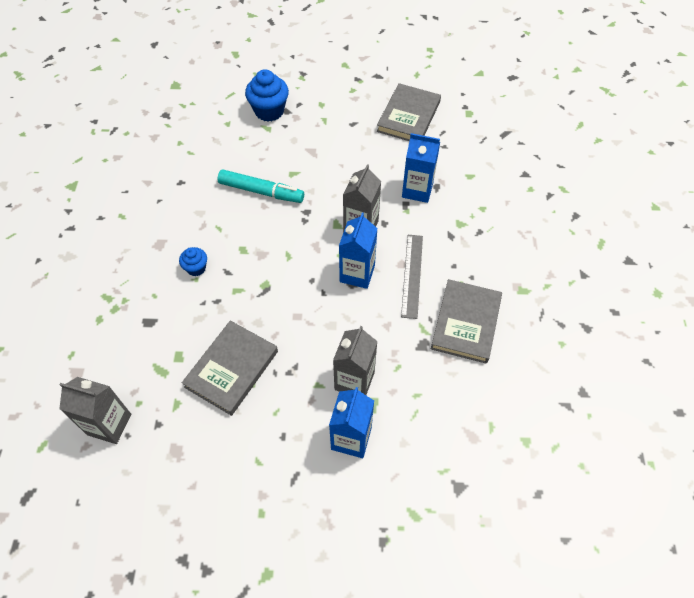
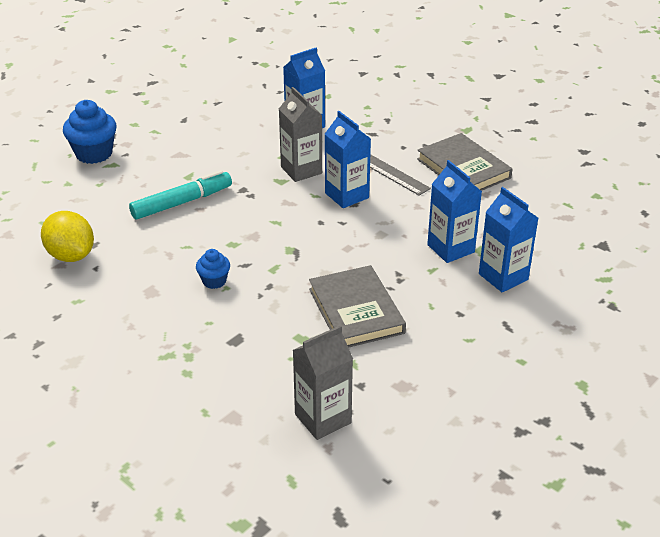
camera: 50 degrees left, 20 degrees down
(160, 180) = (71, 255): none -> yellow lemon
(354, 381) = (450, 248): grey carton -> blue carton
(408, 116) = (222, 91): grey book -> none

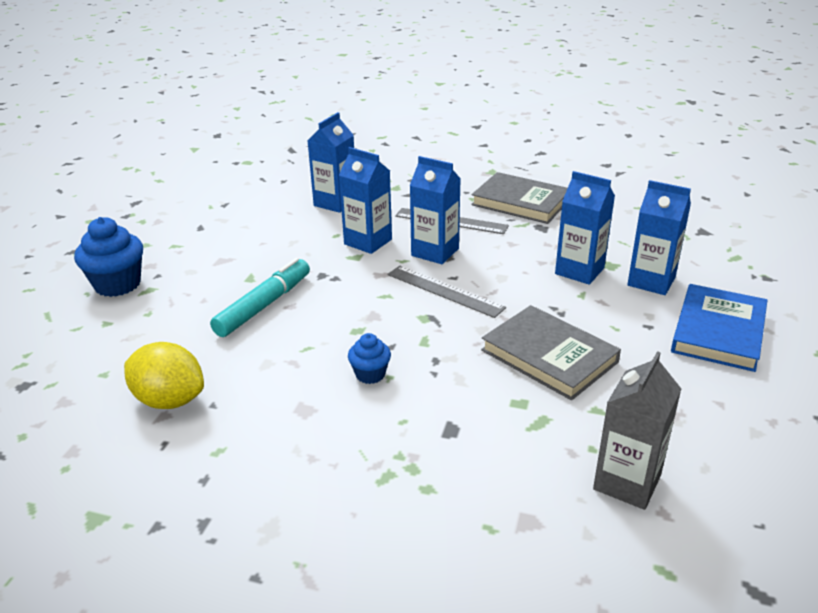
camera: 25 degrees left, 5 degrees down
(301, 170) = (368, 242): grey carton -> blue carton
(324, 232) = (444, 291): none -> grey ruler
(514, 337) = (718, 331): none -> blue book

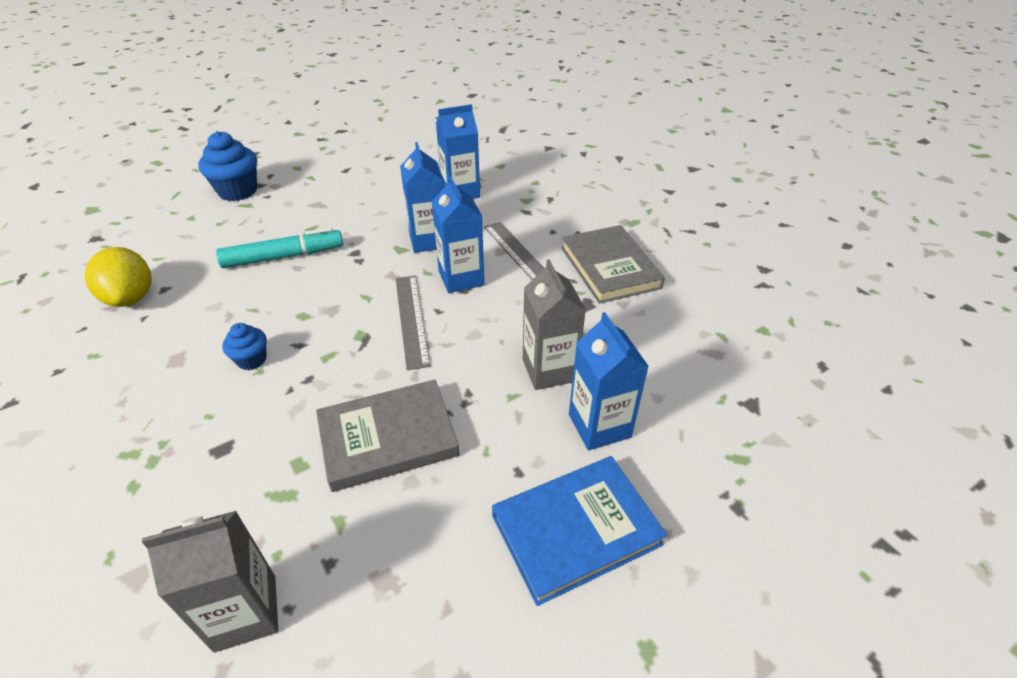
camera: 40 degrees right, 10 degrees up
(549, 356) = (388, 438): grey book -> grey book turned 75 degrees clockwise
(579, 271) = (549, 370): blue carton -> grey carton

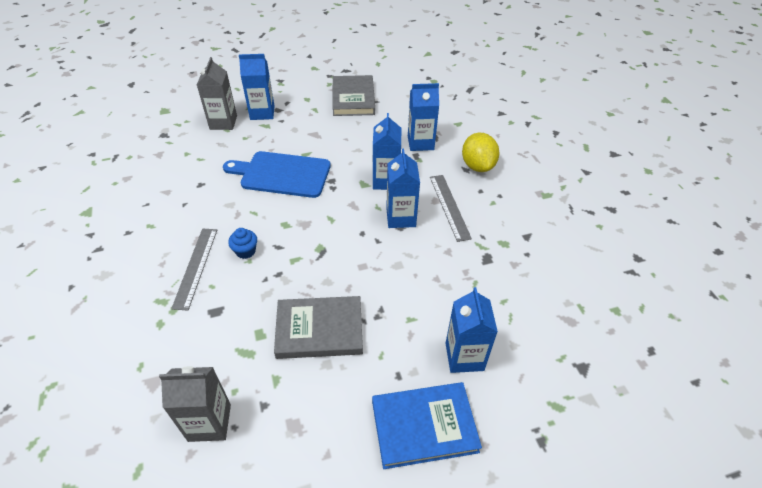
camera: 15 degrees right, 5 degrees up
(131, 298) = (179, 187): yellow lemon -> yellow lemon (477, 166)
(238, 191) = (262, 113): blue cupcake -> blue carton
(283, 257) = (282, 174): turquoise marker -> blue cutting board
(411, 319) = (357, 243): grey ruler -> grey ruler (195, 267)
(549, 370) = (442, 305): grey carton -> grey carton (223, 122)
(609, 267) = (514, 231): grey book -> grey book (353, 98)

